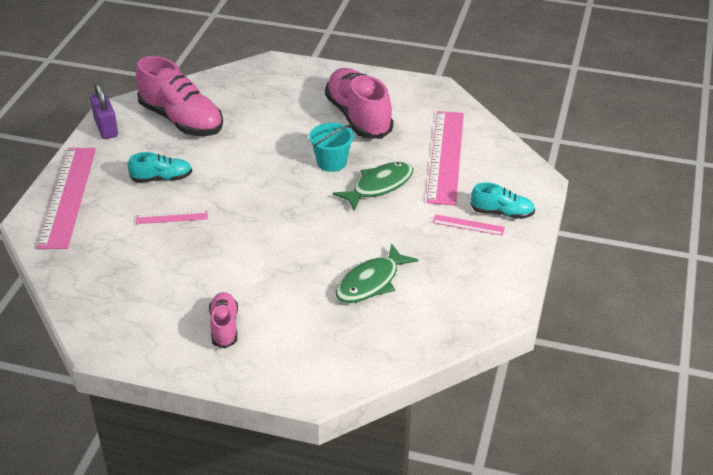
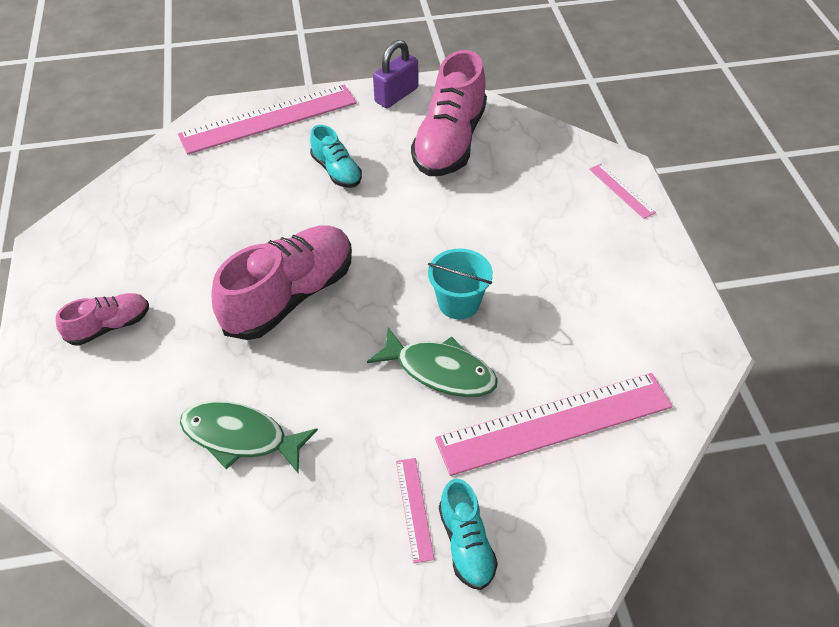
camera: 65 degrees right, 10 degrees up
(172, 217) = (275, 207): pink ruler -> pink ruler (621, 190)
(358, 117) = (573, 292): pink shoe -> pink shoe (290, 296)

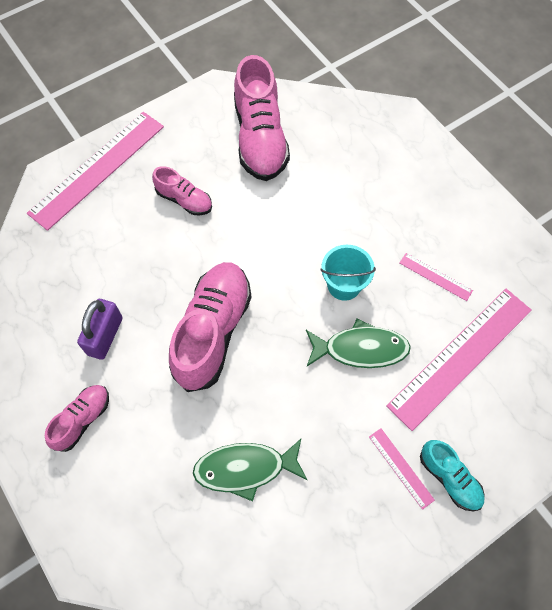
camera: 25 degrees left, 15 degrees up
(336, 171) = (184, 200): turquoise shoe -> pink shoe
(396, 95) = (192, 107): purple padlock -> purple padlock (105, 336)
(621, 190) = (412, 137): pink ruler -> pink ruler (435, 276)

